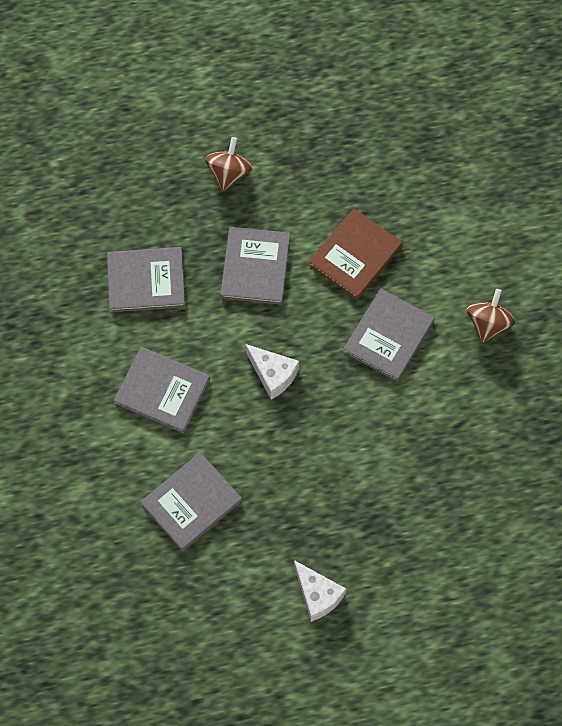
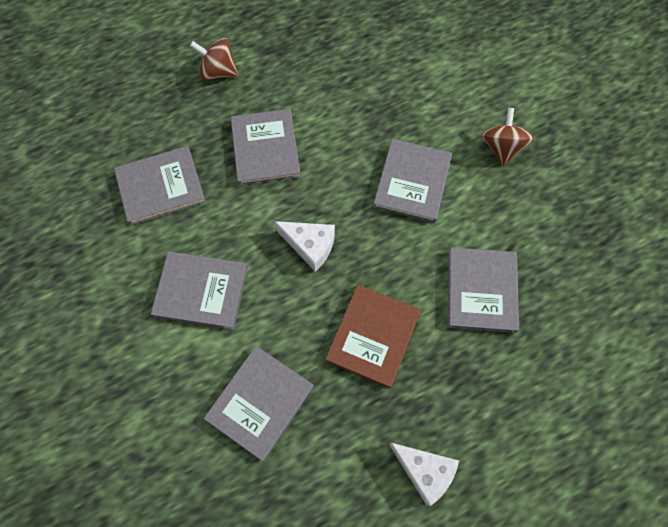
camera: 15 degrees left, 0 degrees up
(229, 173) = (218, 72): brown spinning top -> brown spinning top turned 75 degrees counterclockwise
(355, 255) = (357, 116): brown book -> brown book (373, 336)
(420, 456) = (481, 290): none -> grey book

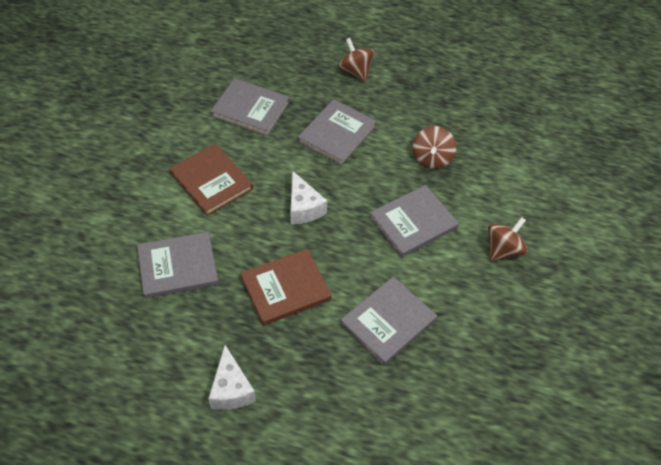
camera: 40 degrees right, 15 degrees down
(201, 291) = (211, 181): grey book -> brown book
(368, 108) = (432, 158): none -> brown spinning top

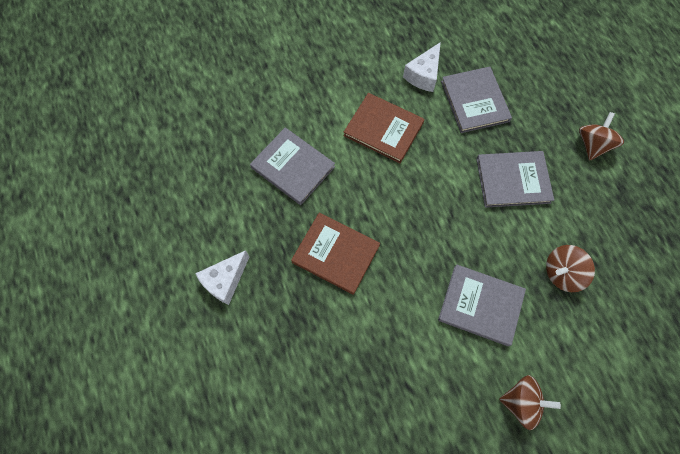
camera: 55 degrees right, 15 degrees up
(211, 181) = (383, 129): brown book -> brown book turned 75 degrees counterclockwise
(303, 208) = (418, 211): white cheese -> white cheese (423, 75)
(388, 322) = (369, 353): grey book -> none

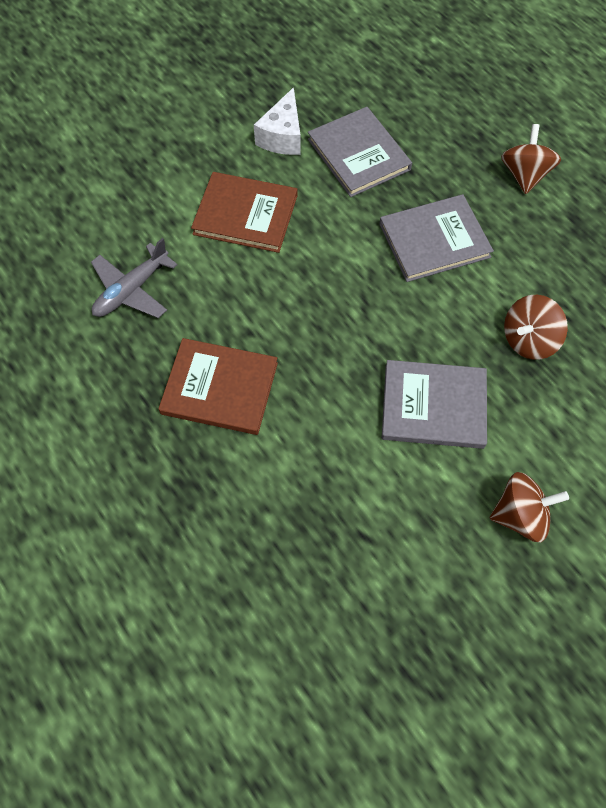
camera: 15 degrees left, 5 degrees down
(225, 281) = (70, 462): white cheese -> none
(293, 167) = (132, 290): grey book -> grey plane

